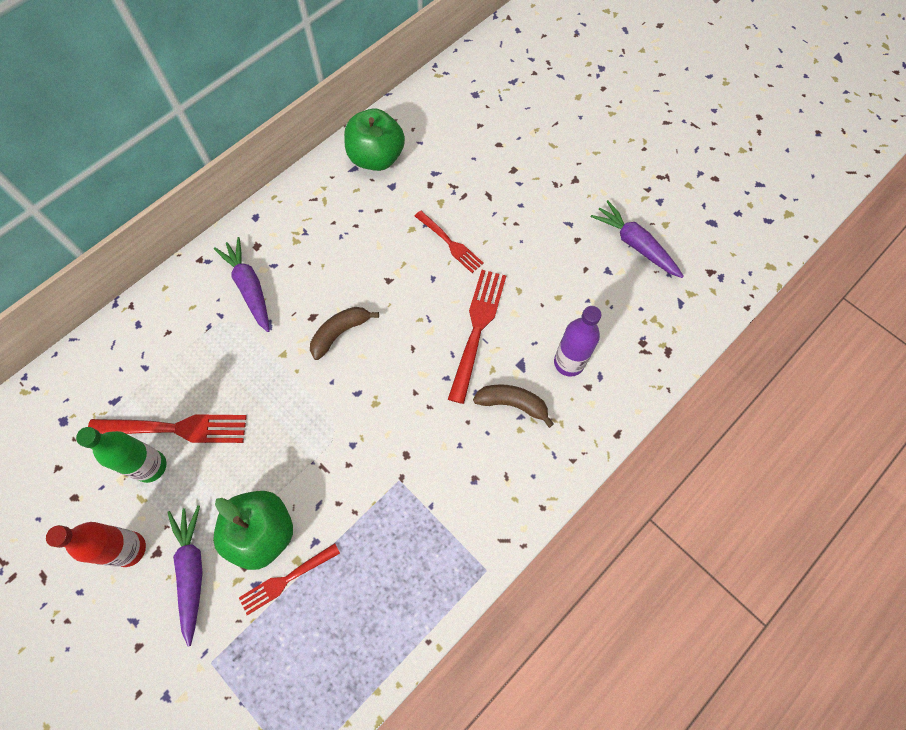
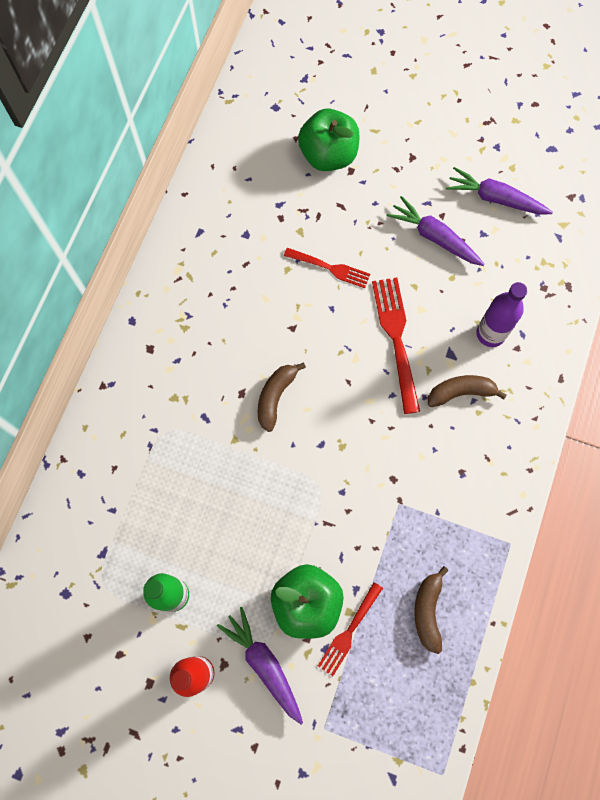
camera: 25 degrees left, 5 degrees up
(175, 428) = (175, 551): red fork -> none
(249, 287) = (167, 391): purple carrot -> purple carrot (434, 237)
(371, 597) = (428, 611): none -> brown banana
(376, 157) = (215, 212): green apple -> green apple (328, 155)

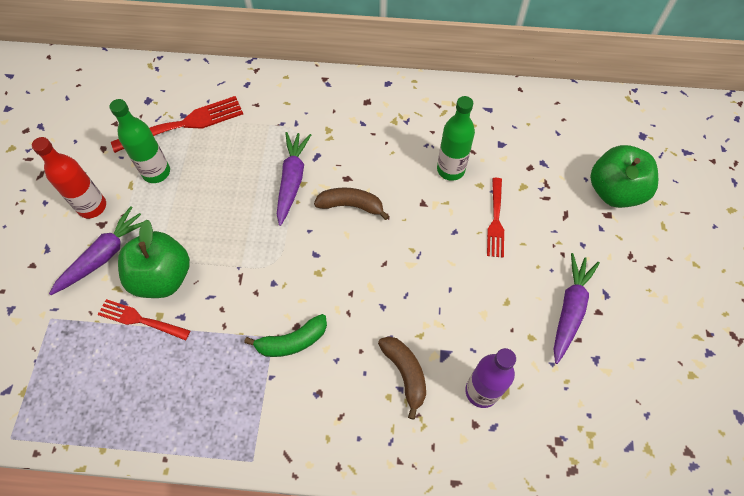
camera: 75 degrees right, 10 degrees down
(261, 290) = (450, 170): none -> green bottle
(396, 338) = (443, 297): red fork -> red fork (184, 124)
(407, 486) = (292, 341): none -> green banana
(428, 611) = (169, 389): brown banana -> none
(495, 198) = (644, 364): purple carrot -> purple carrot (292, 180)

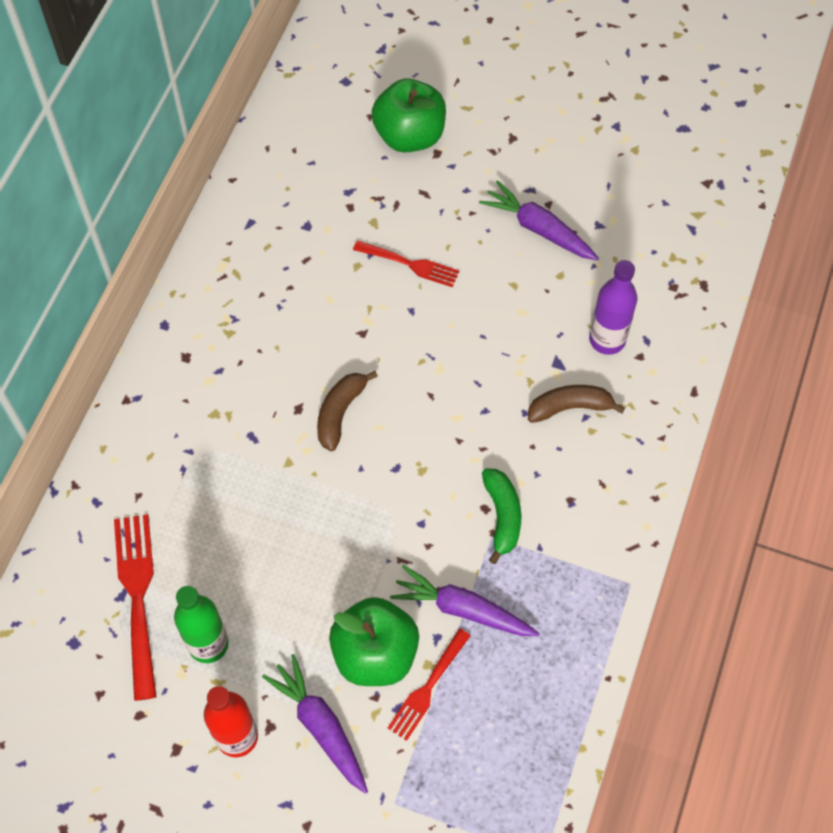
camera: 75 degrees left, 0 degrees up
(292, 180) = (280, 473): purple carrot -> purple carrot (463, 609)
(450, 170) = (325, 290): green bottle -> none

